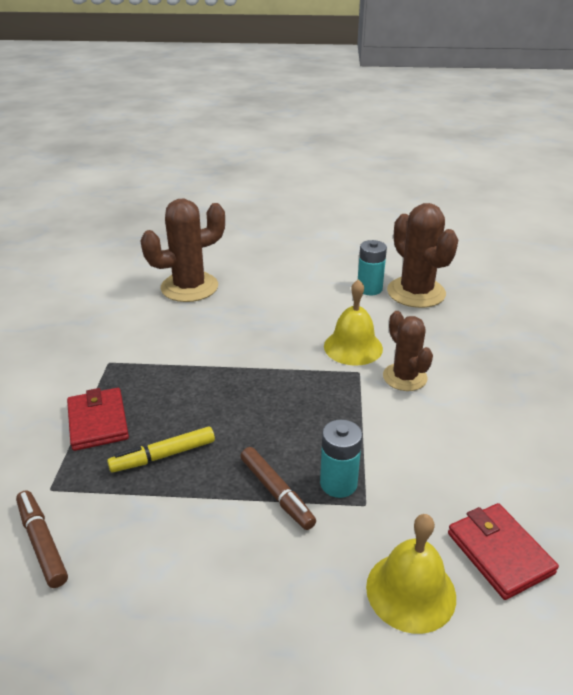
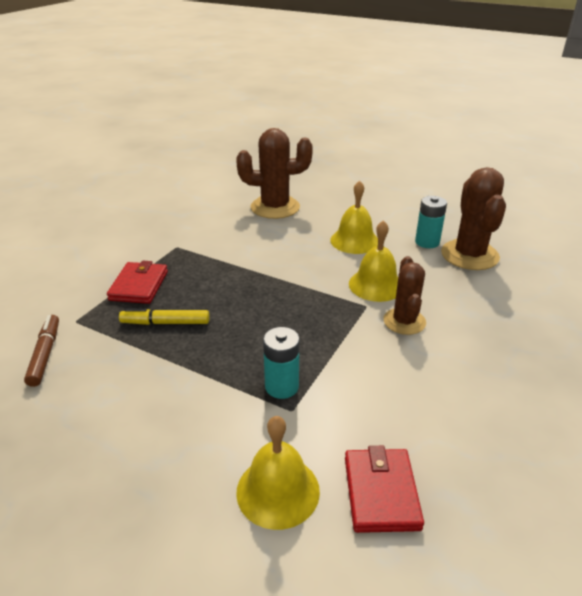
camera: 25 degrees right, 0 degrees up
(276, 493) = (227, 376): brown marker -> none
(299, 305) = (354, 241): none -> yellow bell

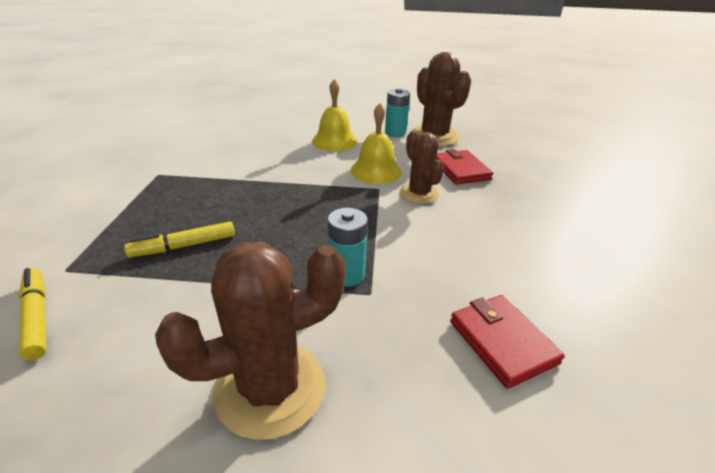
camera: 25 degrees left, 0 degrees up
(45, 354) = (37, 317): brown marker -> yellow marker
(139, 286) = (132, 217): red wallet -> red wallet (461, 170)
(275, 207) = (244, 127): brown cactus -> brown cactus (270, 388)
(278, 491) = (407, 376): yellow bell -> none

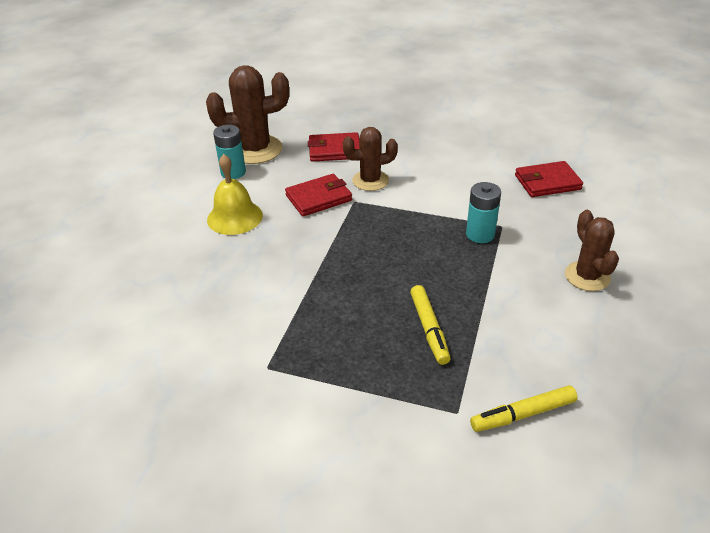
camera: 75 degrees left, 5 degrees up
(270, 388) = (587, 276): brown cactus -> brown cactus, size x0.63
(376, 171) = (319, 198): yellow bell -> red wallet

